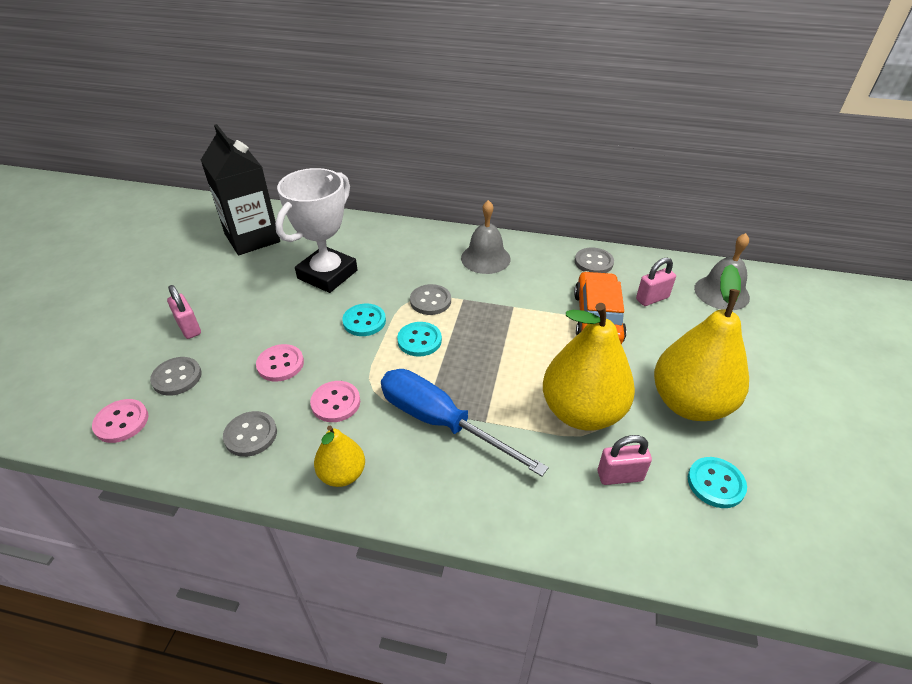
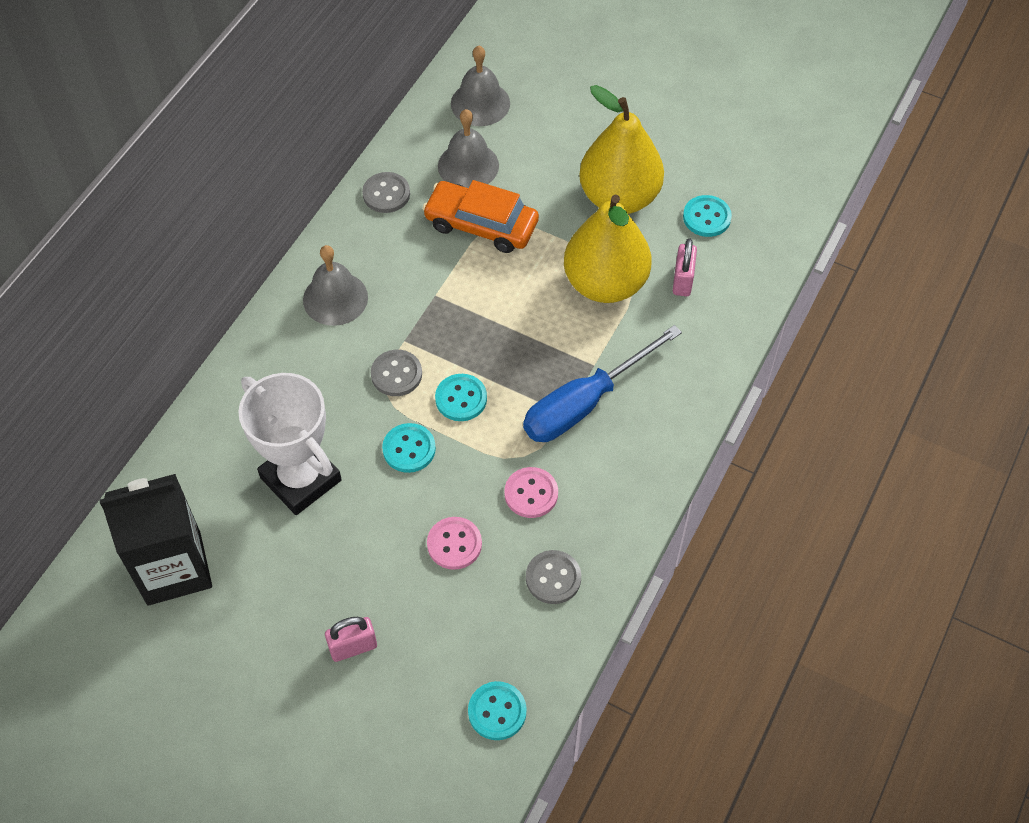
camera: 75 degrees left, 15 degrees up
(121, 422) = (497, 711): pink button -> turquoise button
(177, 377) = (441, 656): grey button -> none
(342, 474) = (625, 498): yellow pear -> none
(652, 298) = (468, 165): pink padlock -> grey bell

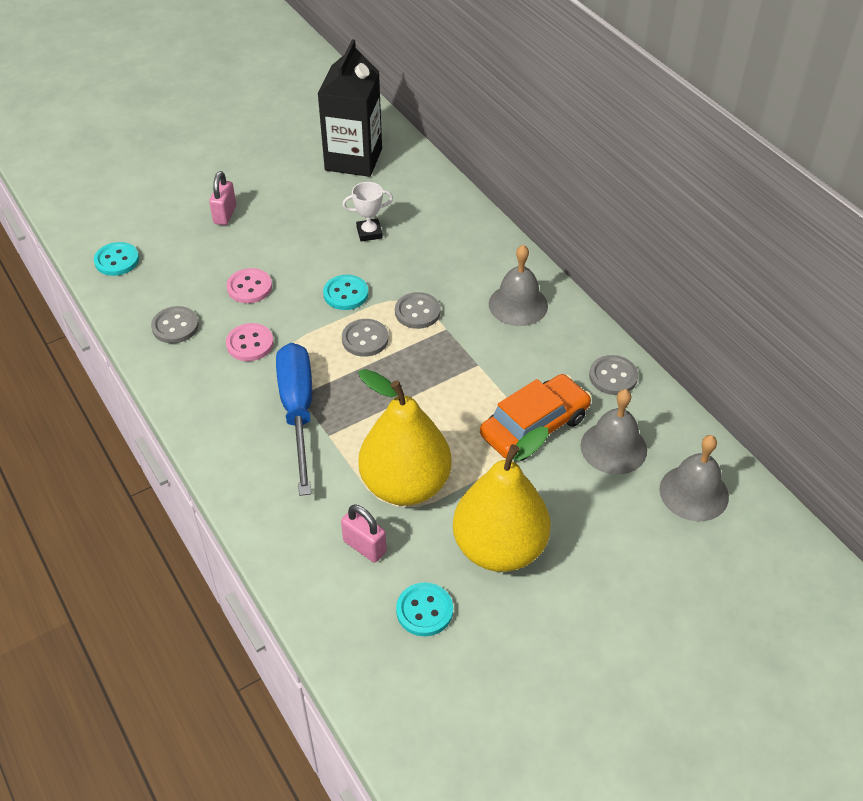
camera: 120 degrees right, 10 degrees down
(300, 479) = (369, 233): white trophy -> white trophy, size x0.48
(461, 399) = (365, 339): turquoise button -> grey button

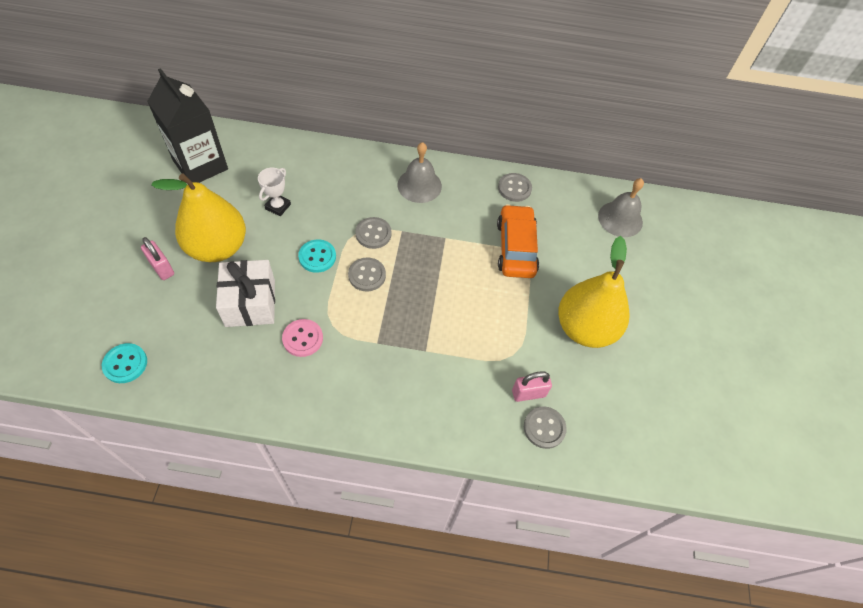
camera: 55 degrees left, 10 degrees up
(175, 326) = (237, 371): grey button -> grey button (544, 428)
(249, 287) = (250, 303): pink button -> white gift
(298, 411) = (390, 353): blue screwdriver -> none
(405, 485) = (501, 339): yellow pear -> yellow pear (217, 247)
(424, 610) = (598, 396): turquoise button -> none
(613, 447) = (562, 226): grey bell -> none

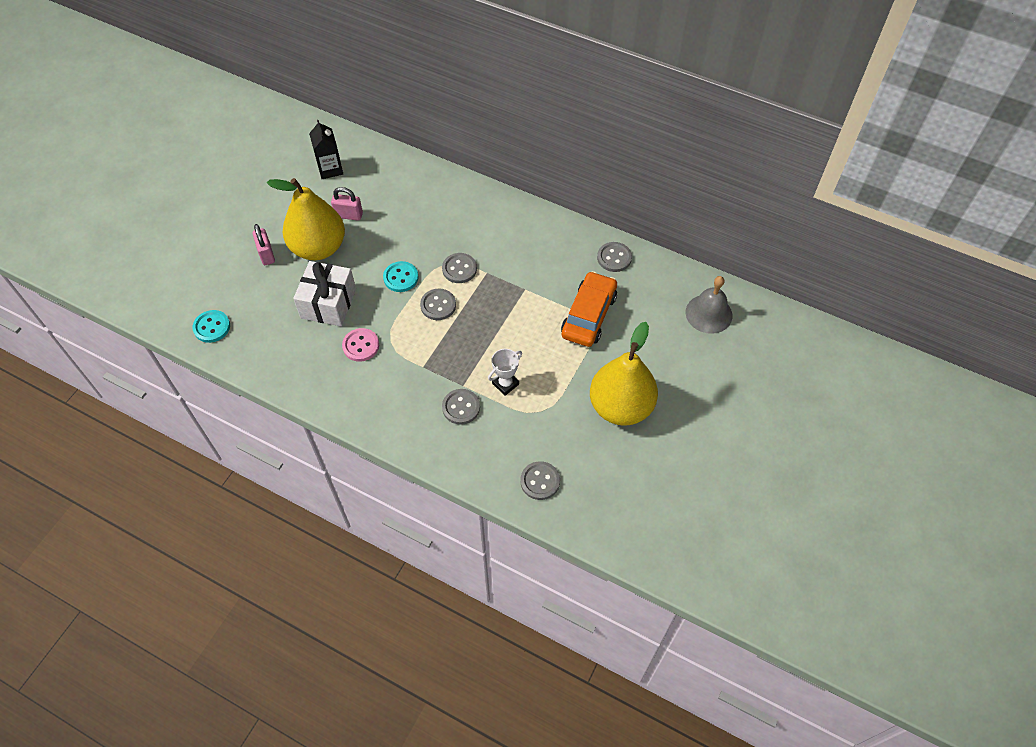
camera: 25 degrees right, 0 degrees up
(200, 165) = (330, 169): black carton -> black carton, size x0.58
(278, 206) = (383, 223): white trophy -> white trophy (505, 384)
(419, 185) = (522, 233): grey bell -> none
(433, 374) = (461, 407): none -> grey button
(528, 393) = (539, 448): pink padlock -> pink padlock (349, 215)

